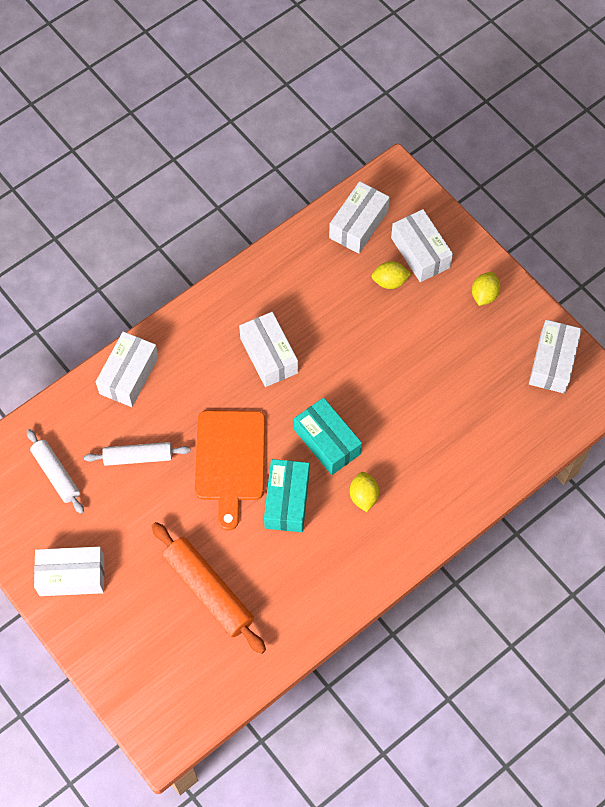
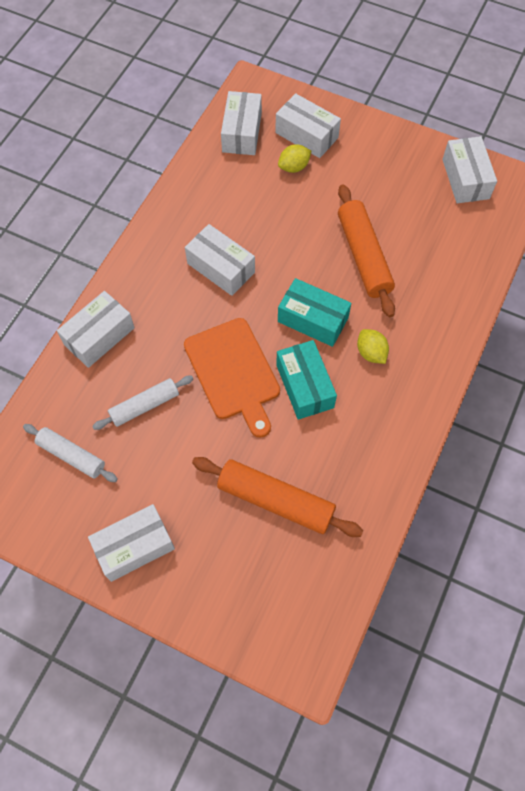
camera: 25 degrees left, 0 degrees up
(129, 375) = (99, 336): white box -> white box turned 45 degrees clockwise
(408, 400) = (364, 256): none -> orange rolling pin
(484, 295) = (378, 148): yellow lemon -> none

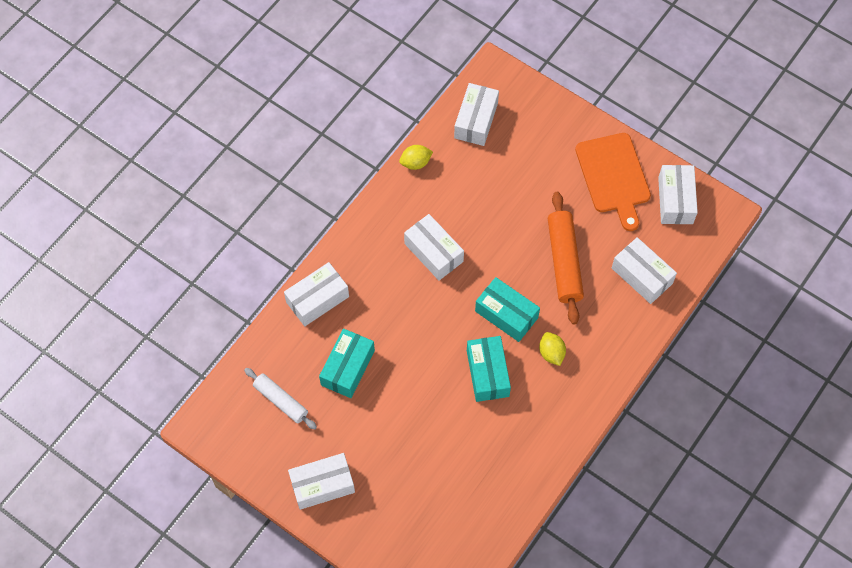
camera: 10 degrees right, 0 degrees up
(144, 406) = (348, 368): white rolling pin -> turquoise box
(233, 372) = (428, 351): orange cutting board -> orange cutting board (613, 177)
(275, 500) = (444, 467): orange rolling pin -> none
(294, 167) = (518, 164): yellow lemon -> yellow lemon (415, 163)
(306, 135) = (536, 132): white box -> white box (642, 276)

